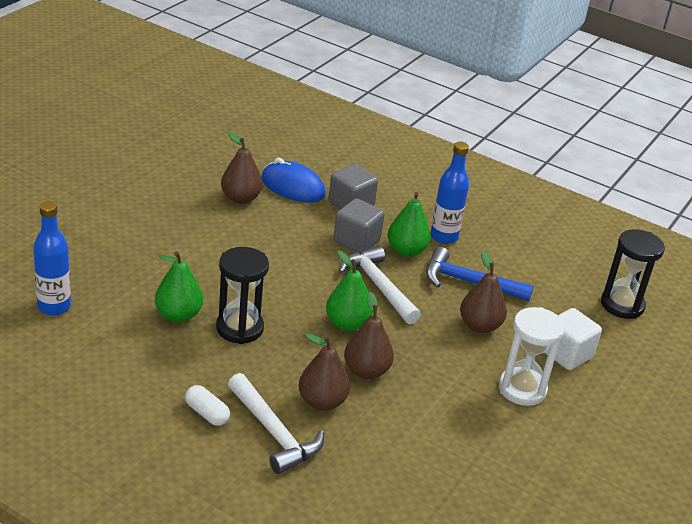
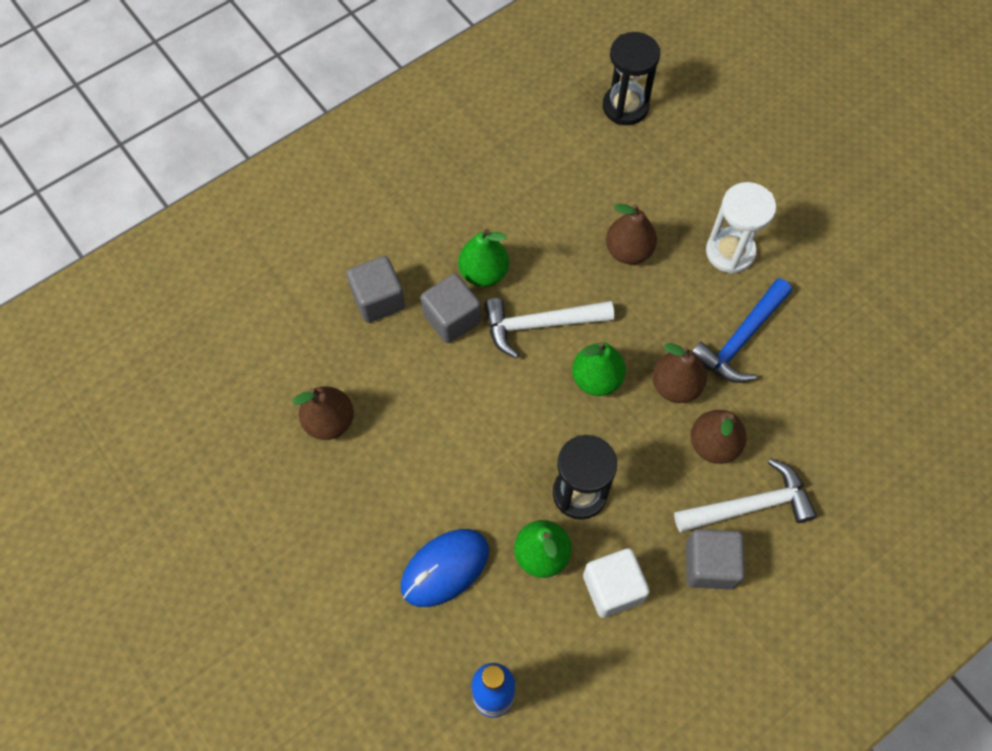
camera: 65 degrees left, 30 degrees up
(207, 413) = (709, 565): white capsule -> grey cube
(293, 187) = (322, 353): blue mouse -> blue mouse (445, 568)
(444, 237) = (469, 225): blue bottle -> none
(469, 282) = (555, 232): blue hammer -> blue hammer (740, 339)
(566, 354) = (688, 190): white cube -> white cube (613, 588)

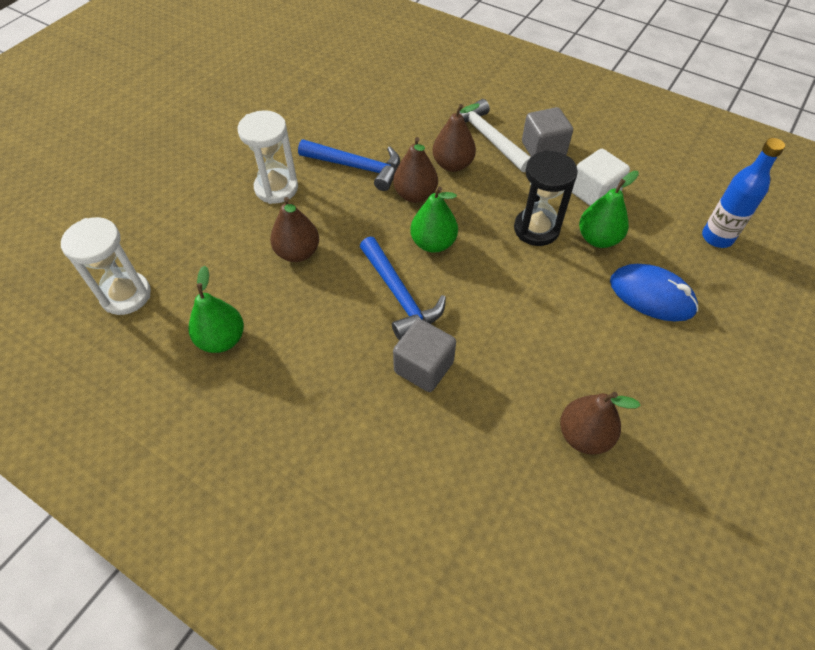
camera: 110 degrees left, 10 degrees down
(378, 300) = (431, 442): grey cube -> none
(483, 273) = (362, 356): green pear -> green pear (222, 339)
(540, 325) = (399, 295): white hammer -> blue hammer
(625, 107) = (126, 295): black hourglass -> white hourglass

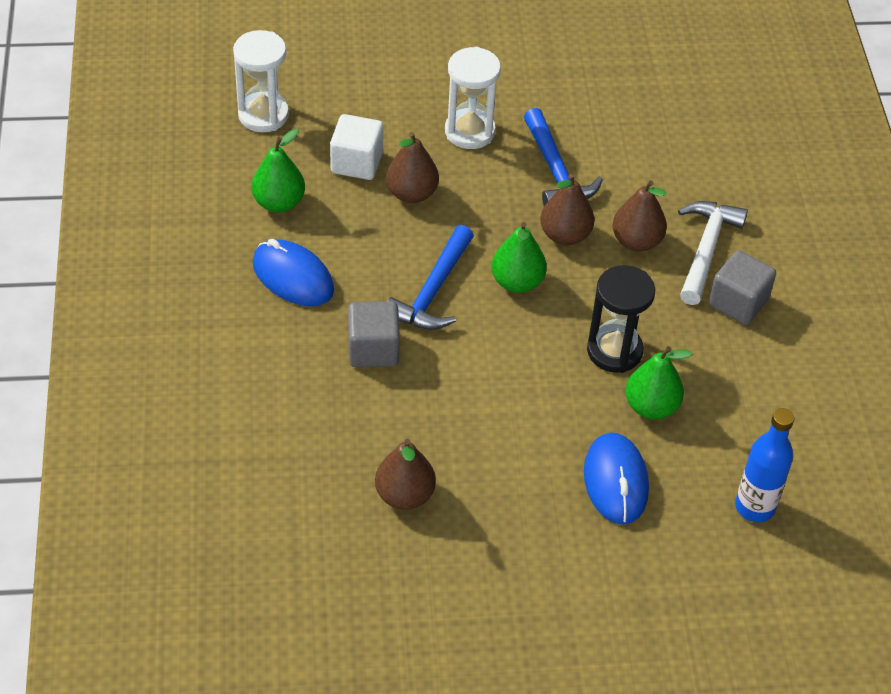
camera: 50 degrees right, 5 degrees down
(305, 377) = (293, 277): none -> blue mouse
(594, 193) = (714, 375): white cube -> white cube (357, 163)

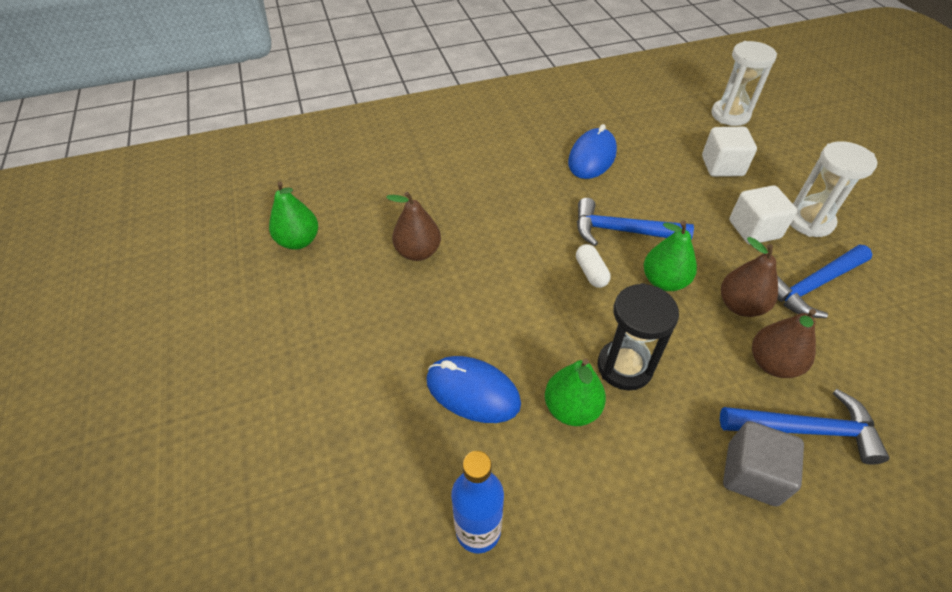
camera: 80 degrees right, 0 degrees up
(279, 202) = (655, 138): green pear -> green pear (299, 241)
(373, 349) = (547, 209): grey cube -> none
(411, 193) = (714, 200): brown pear -> none
(467, 180) = (754, 229): none -> white cube
(487, 339) = (591, 272): none -> white capsule
(615, 481) = (472, 392): blue mouse -> blue mouse turned 45 degrees clockwise
(706, 250) = (806, 430): white hammer -> blue hammer

